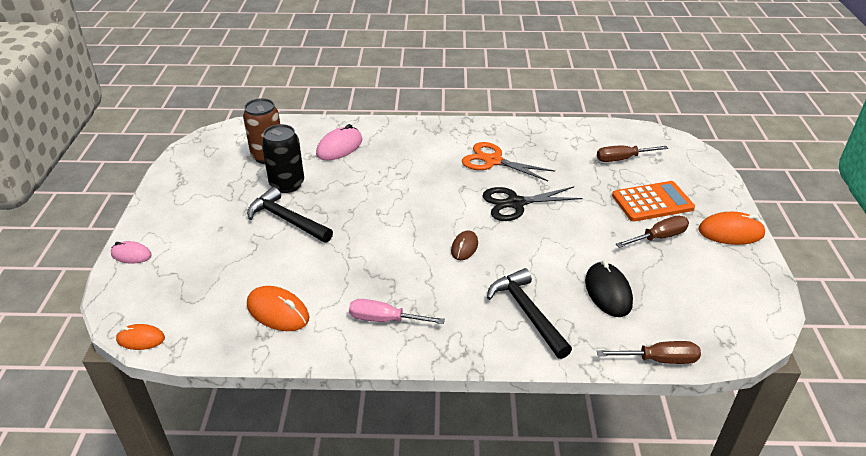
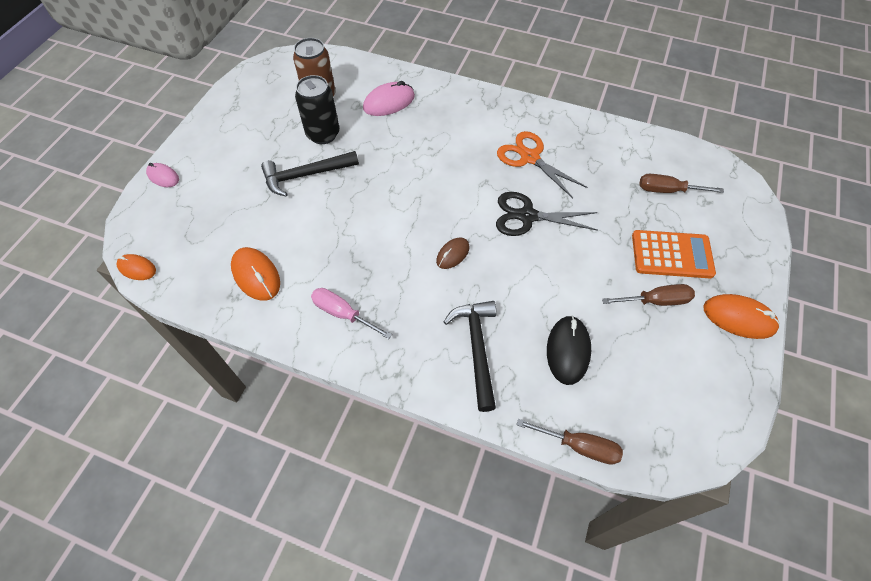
camera: 20 degrees right, 20 degrees up
(287, 220) = (306, 175): black hammer -> black hammer turned 75 degrees counterclockwise

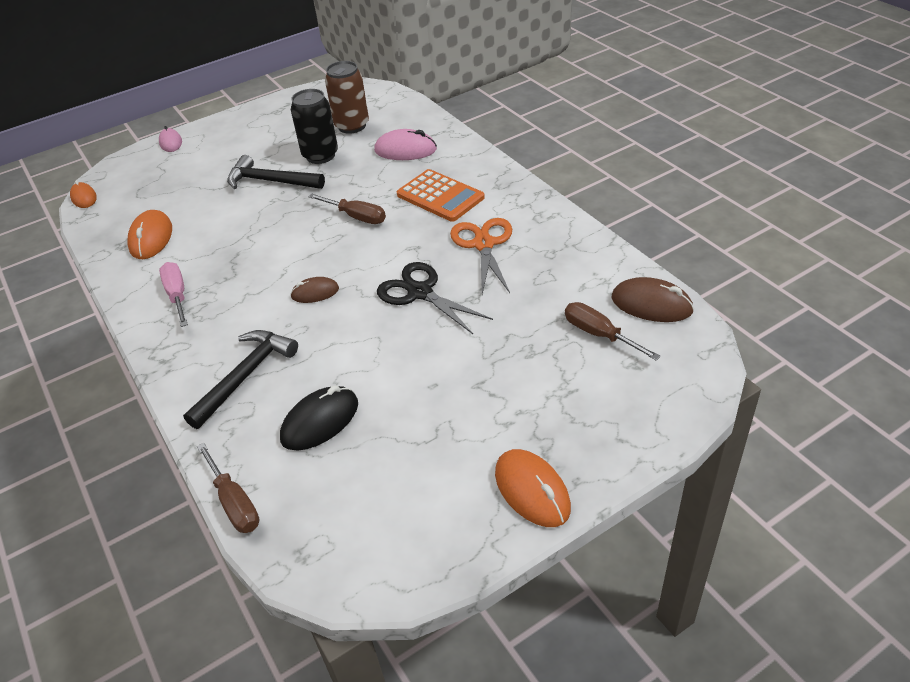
camera: 40 degrees right, 15 degrees down
(655, 301) = (458, 426): brown screwdriver -> brown screwdriver (356, 217)
(672, 254) = (529, 394): orange calculator -> orange calculator (440, 196)
(674, 154) = (651, 304): none -> brown mouse

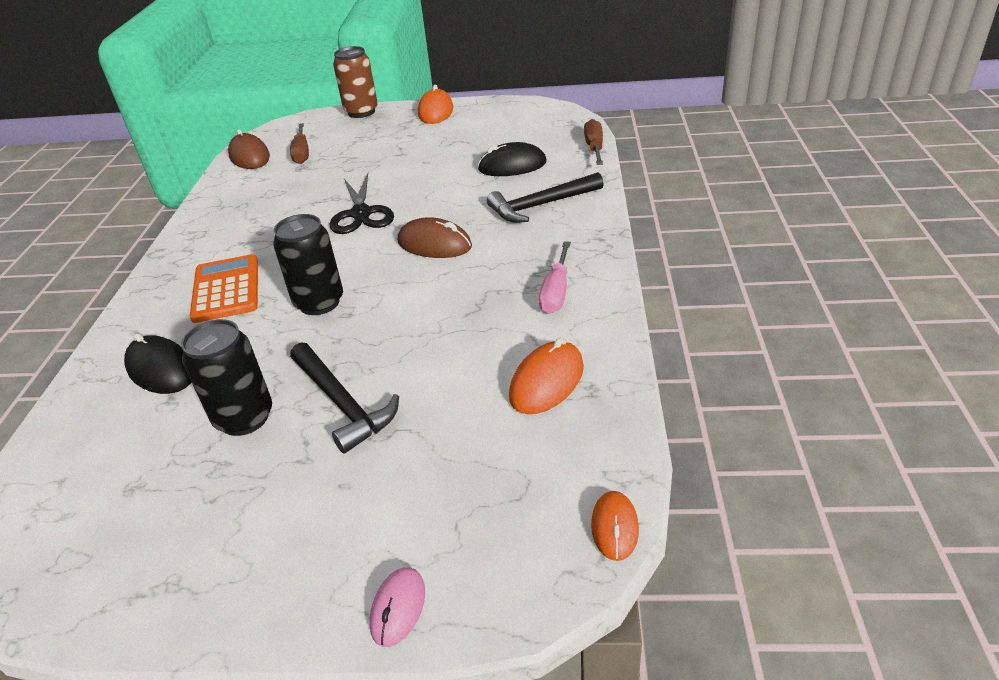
camera: 145 degrees left, 5 degrees down
(315, 293) = (434, 244): brown mouse -> brown mouse, size x1.59
(352, 126) = (142, 458): brown can -> brown can (361, 112)
(356, 217) = (319, 302): brown screwdriver -> black can
(405, 150) = (161, 369): pink mouse -> black mouse
(483, 244) = (268, 230): orange scissors -> none

